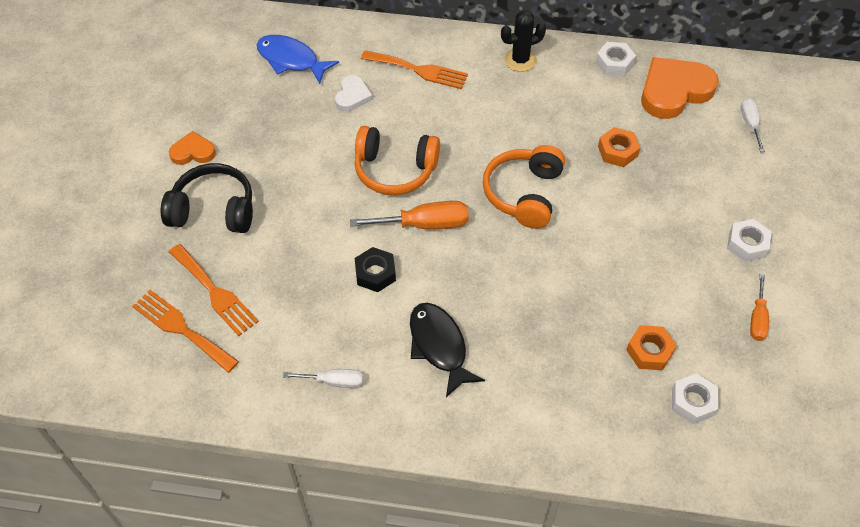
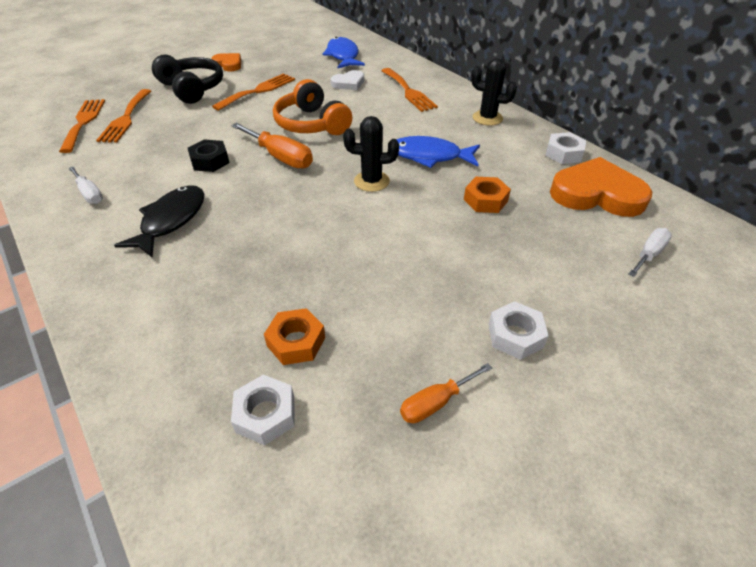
camera: 45 degrees right, 10 degrees down
(284, 165) = (258, 91): none -> orange fork
(524, 194) = (371, 181): orange headphones -> black cactus
(531, 136) = (430, 156): none -> blue fish

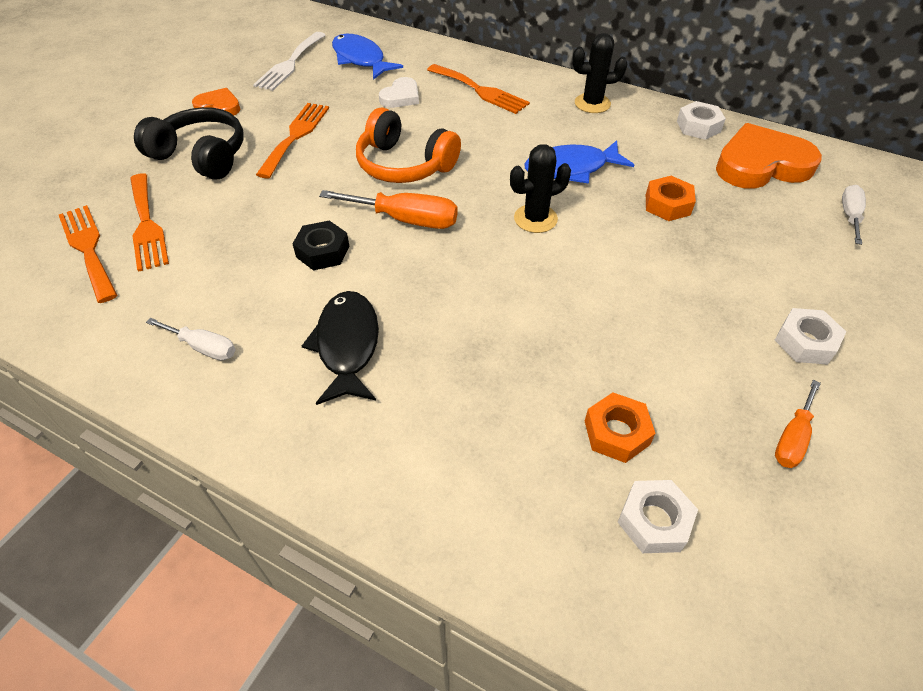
camera: 25 degrees left, 5 degrees up
(295, 49) = (290, 64): none -> white fork

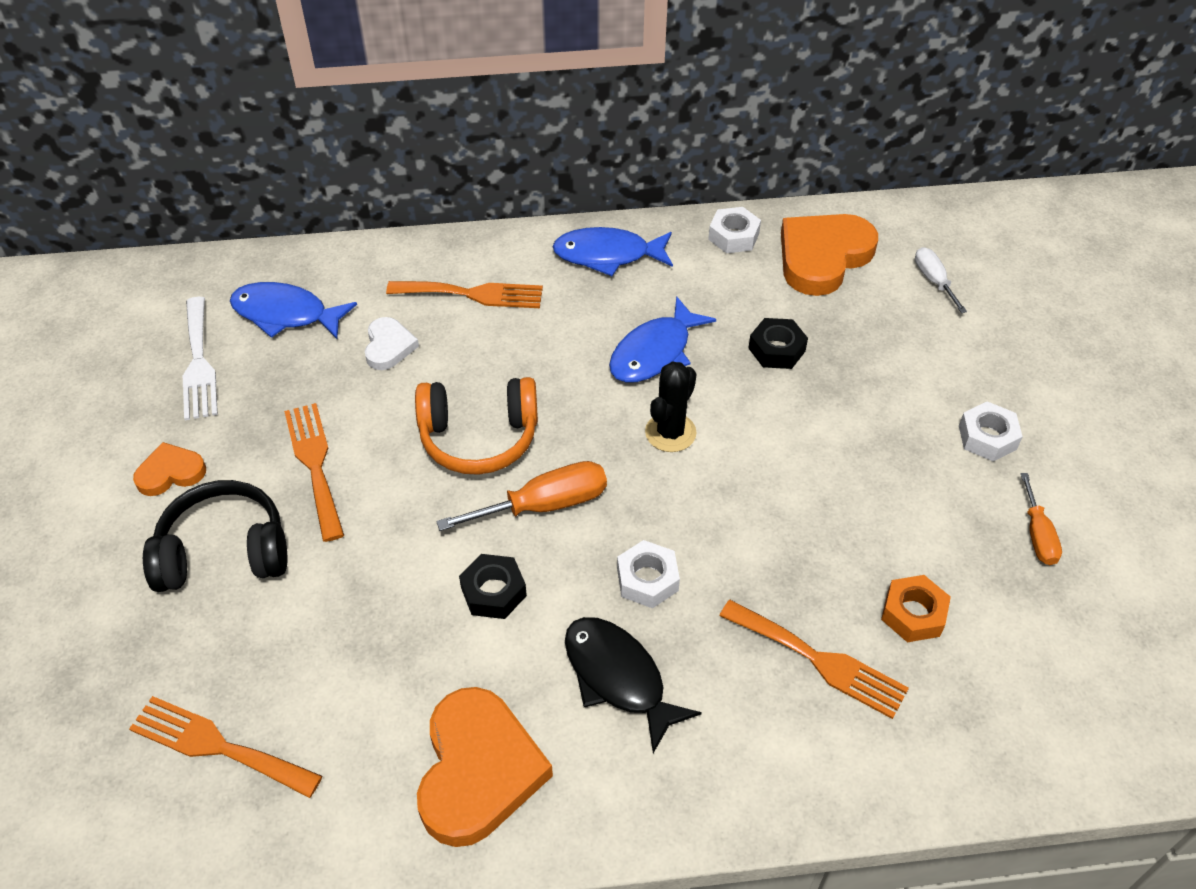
camera: 35 degrees left, 0 degrees up
(146, 225) = (257, 676): orange fork -> orange fork (819, 661)
(203, 347) = (478, 770): white screwdriver -> orange heart
(592, 103) = (608, 255): black cactus -> blue fish
(654, 521) = (996, 672): white nut -> white nut (647, 579)
(667, 204) = (776, 349): orange nut -> black nut

